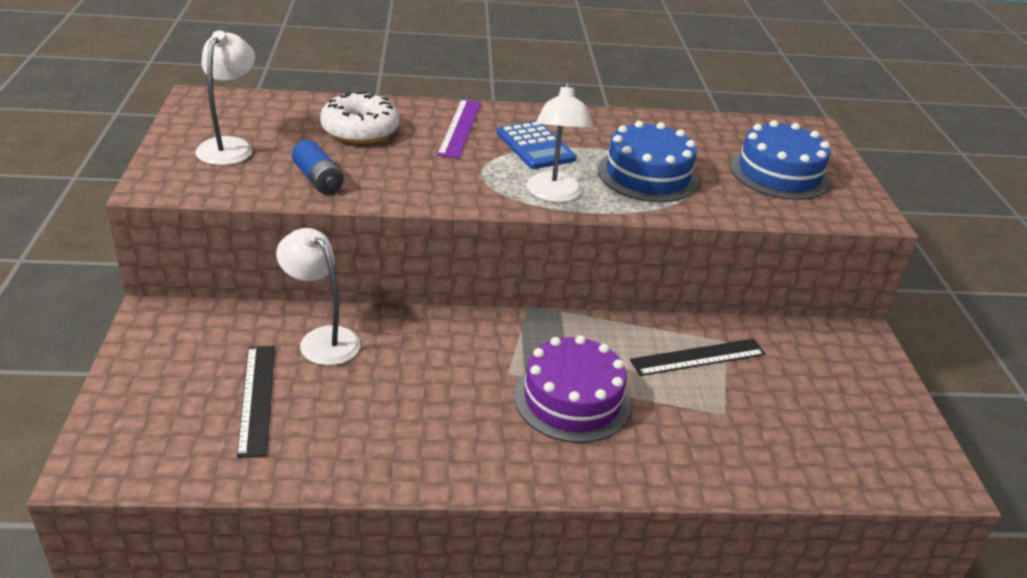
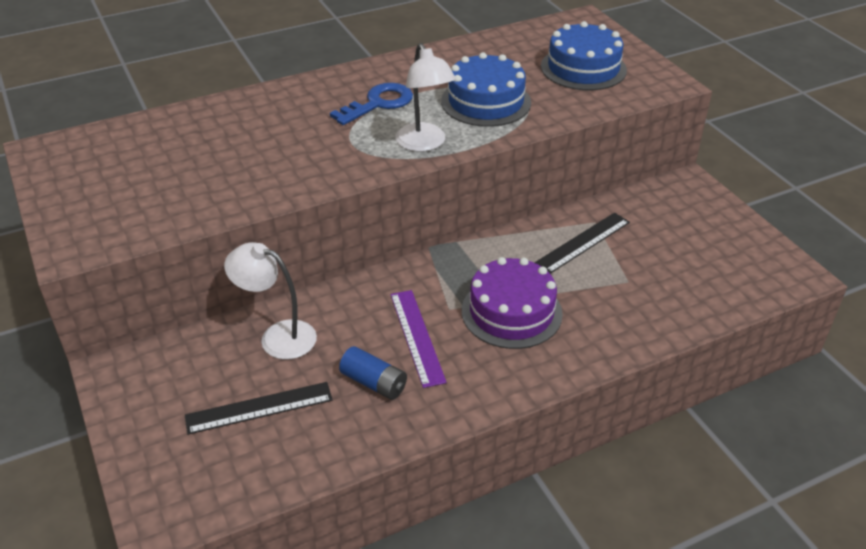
camera: 20 degrees left, 5 degrees up
(230, 146) = (110, 189): white lamp -> none
(256, 398) = (259, 408): black ruler -> black ruler turned 75 degrees counterclockwise
(318, 179) = (216, 195): blue battery -> blue battery (374, 383)
(360, 130) = (217, 135): white donut -> none
(460, 128) = (303, 106): purple ruler -> purple ruler (416, 337)
(535, 146) = (378, 103): blue calculator -> blue key

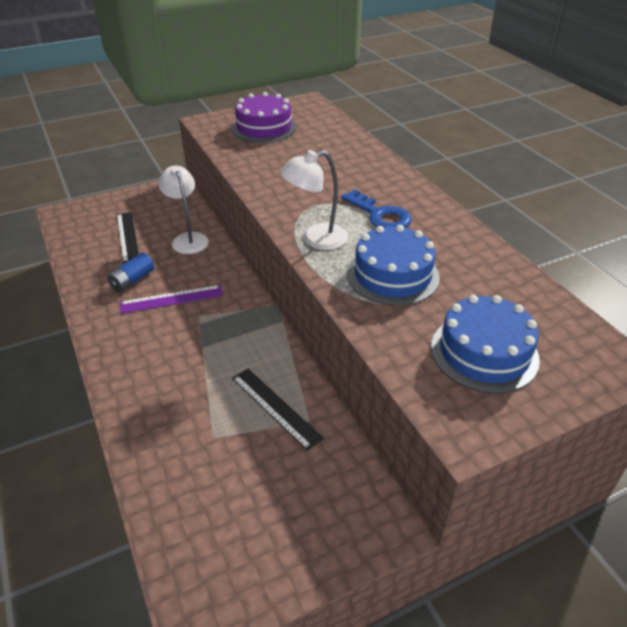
camera: 90 degrees right, 0 degrees up
(278, 336) = (188, 239): white lamp -> white lamp turned 45 degrees counterclockwise
(511, 312) = (187, 351): purple cake -> purple cake (264, 127)

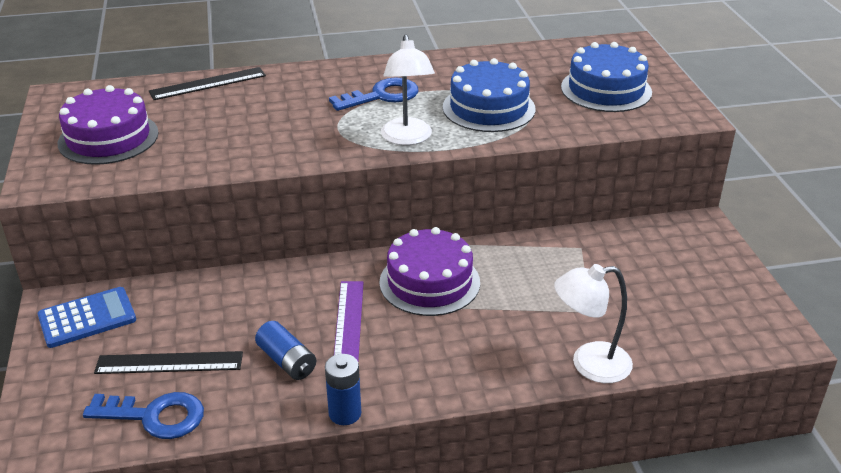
camera: 75 degrees left, 5 degrees down
(82, 244) = (155, 416): none -> blue key
(83, 316) = (345, 413): none -> blue battery
(164, 199) = (87, 318): none -> blue calculator
(188, 239) = (217, 301): white lamp -> white lamp (589, 364)
(231, 330) = (429, 282): none -> purple cake
(275, 407) = (559, 265): black ruler -> black ruler (208, 84)

